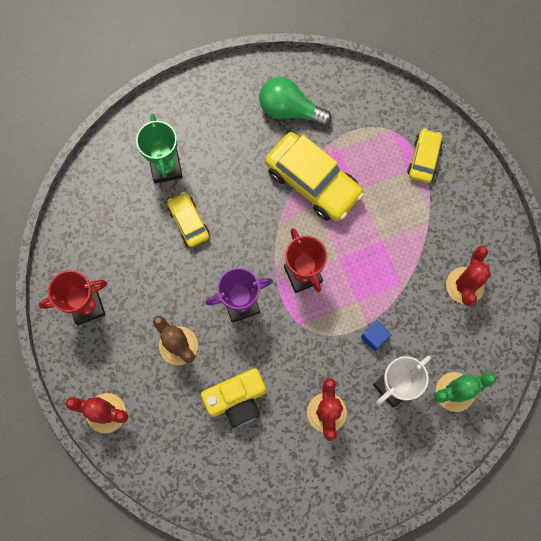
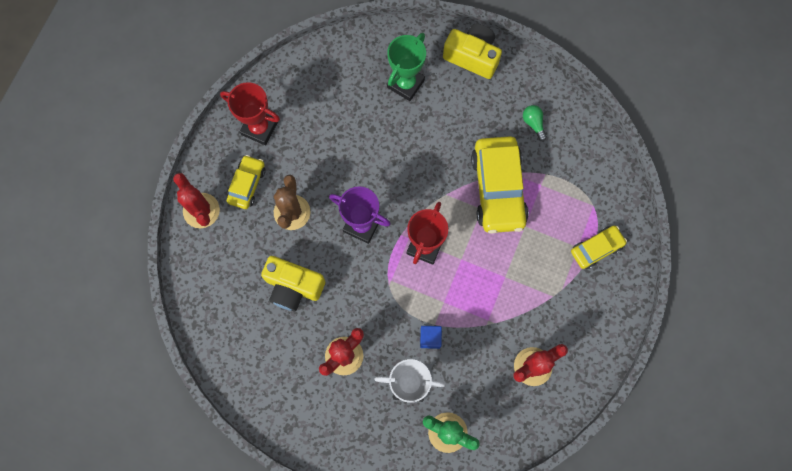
camera: 45 degrees right, 0 degrees up
(188, 222) = (383, 136): yellow car -> yellow car (247, 184)
(195, 101) = (472, 56): none -> yellow camera
(290, 110) = (533, 123): green light bulb -> green light bulb, size x0.50

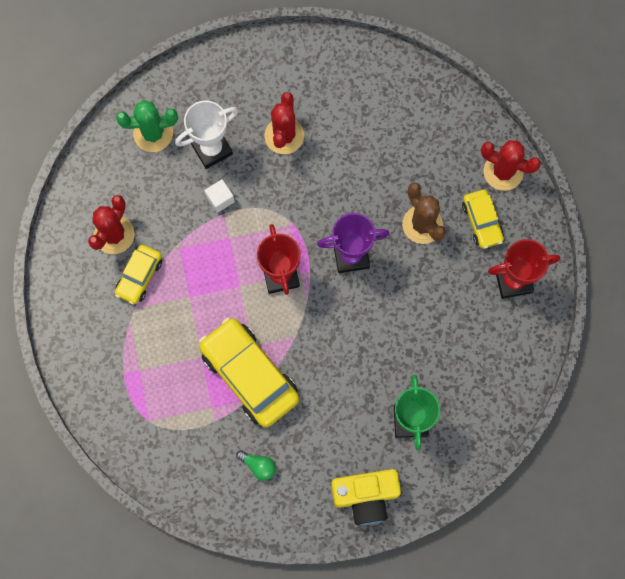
camera: 145 degrees right, 0 degrees up
(293, 286) = (371, 162): yellow camera -> none
(430, 338) = (220, 199): blue cube -> white cube
(596, 249) = (121, 380): yellow car -> yellow car (139, 276)

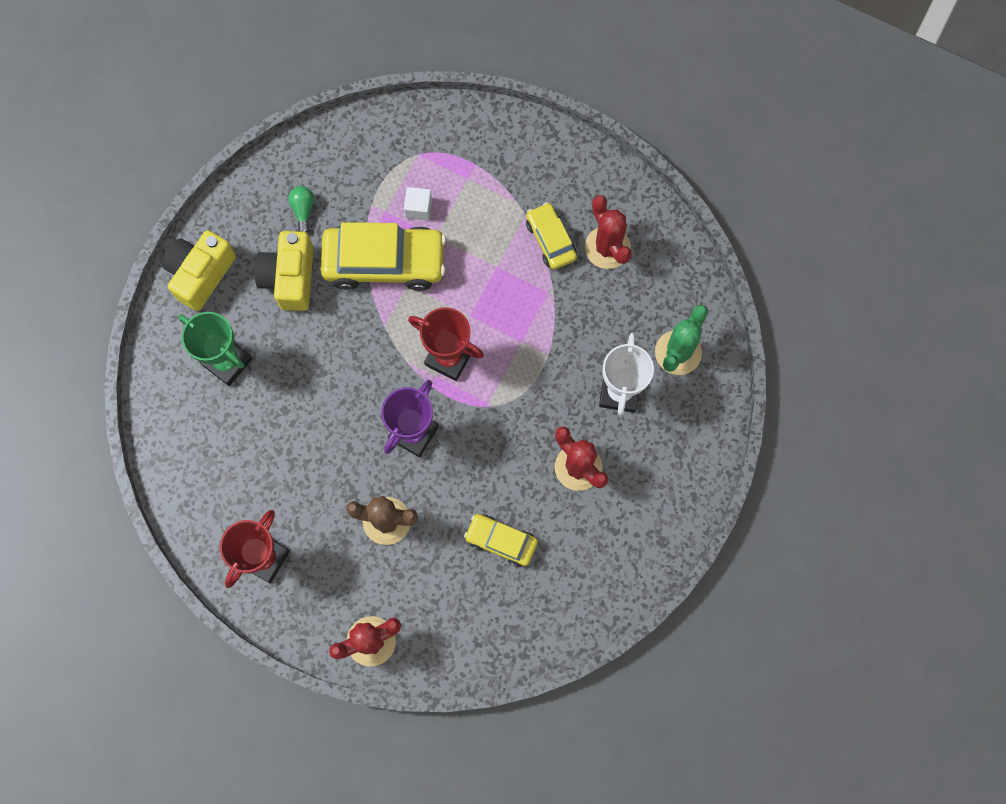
camera: 130 degrees right, 0 degrees up
(220, 199) = (564, 362): white cube -> white cube (418, 208)
(258, 466) = (303, 210): green light bulb -> green light bulb turned 105 degrees clockwise
(315, 431) = (290, 277): none -> yellow camera
(482, 222) = (342, 578): yellow car -> yellow car (501, 541)

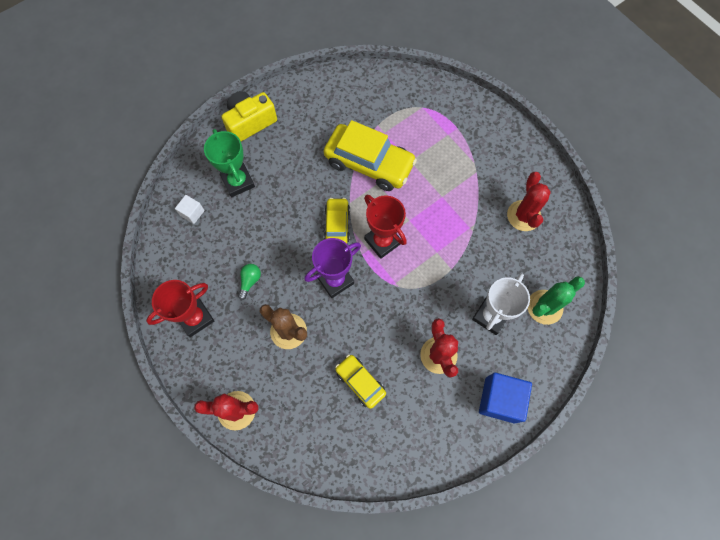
camera: 25 degrees right, 5 degrees down
(290, 277) = (304, 147): yellow camera -> none
(303, 210) = (333, 111): green light bulb -> green light bulb (250, 281)
(418, 208) = (407, 139): white cube -> white cube (192, 213)
(550, 240) = (486, 195): yellow car -> yellow car (337, 225)
(670, 486) = (500, 400): none -> blue cube

